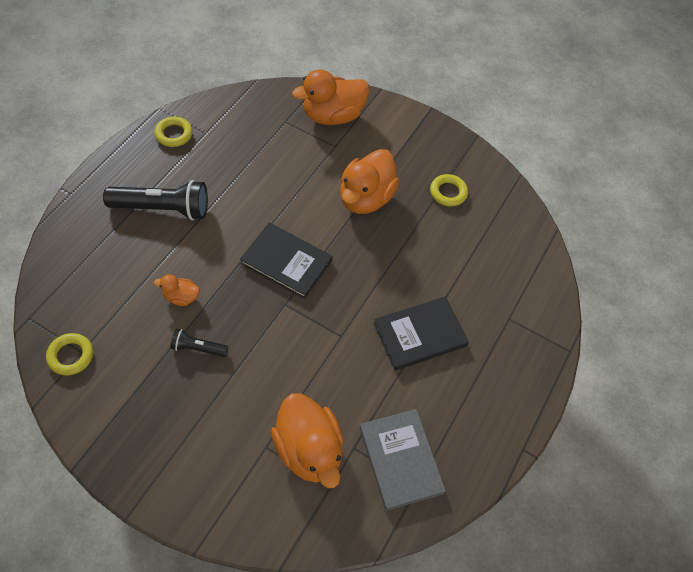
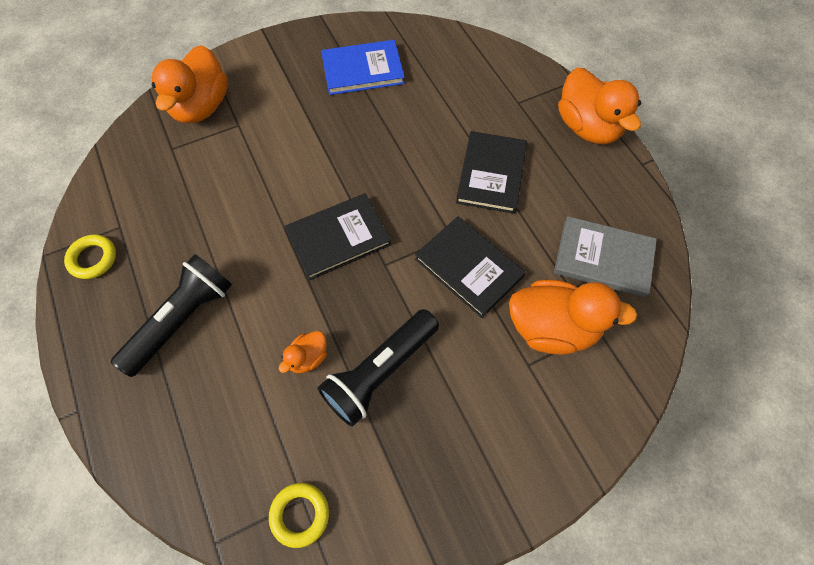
camera: 50 degrees left, 5 degrees up
(198, 348) = (380, 372): black flashlight -> black flashlight, size x1.97
(321, 362) = (468, 268): none -> black book
(365, 198) = (318, 134): orange duck -> orange duck (587, 127)
(448, 192) = (362, 70): yellow ring -> blue book

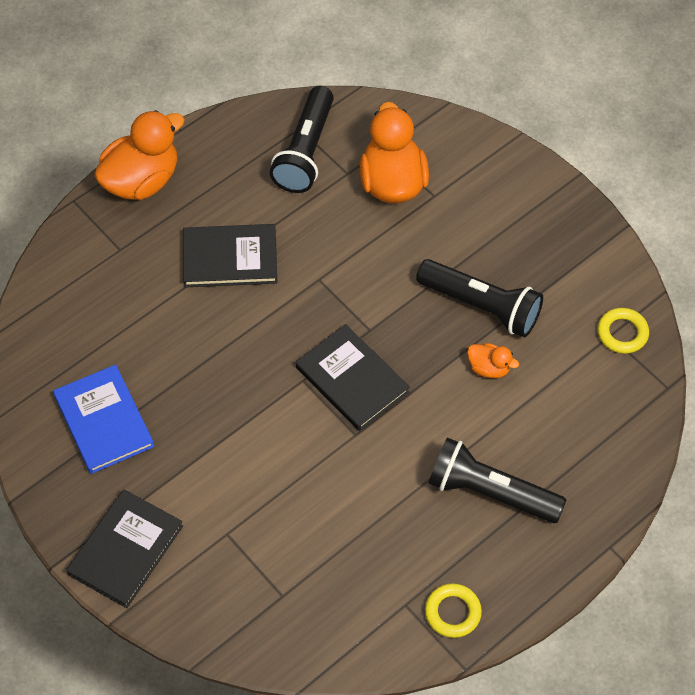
camera: 105 degrees left, 5 degrees down
(201, 107) = (209, 588): orange duck -> none
(468, 268) = (350, 258): black book -> black book (126, 550)
(603, 258) = (305, 152): grey book -> black flashlight

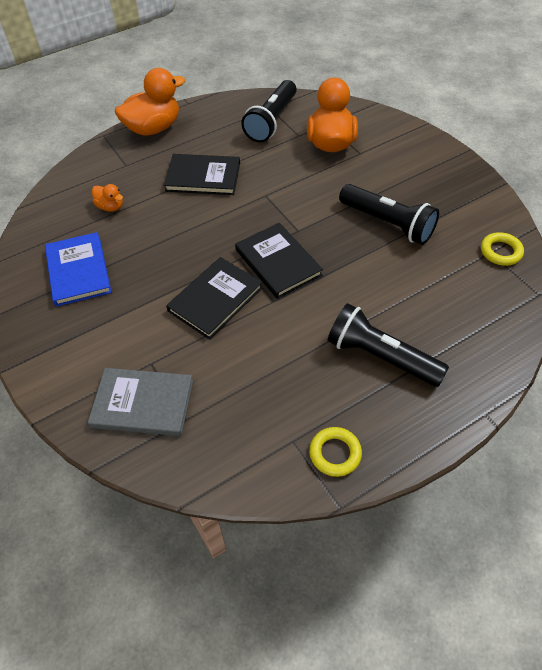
camera: 10 degrees right, 5 degrees down
(126, 550) = (64, 366): black book -> black book (215, 299)
(230, 583) = (143, 403): none -> grey book
(489, 368) = (389, 265): orange duck -> orange duck (110, 207)

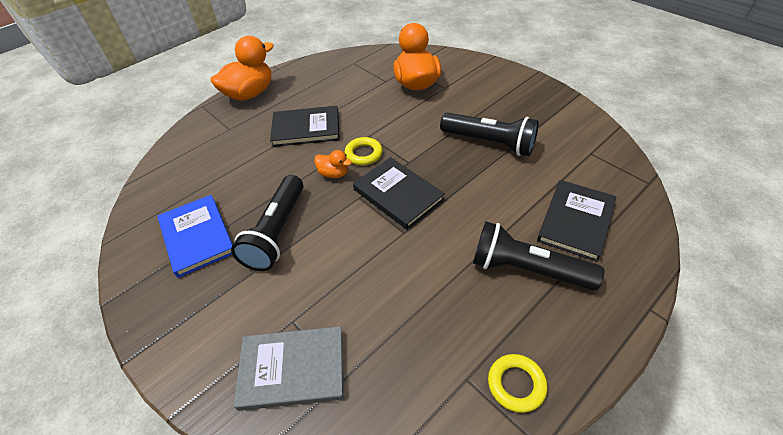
camera: 10 degrees left, 5 degrees down
(110, 207) = (220, 169): orange duck -> orange duck (334, 173)
(215, 299) = (345, 241): black book -> black book (576, 221)
(271, 121) = (358, 73): black flashlight -> black flashlight (277, 232)
(500, 252) = (599, 151): yellow ring -> yellow ring (363, 154)

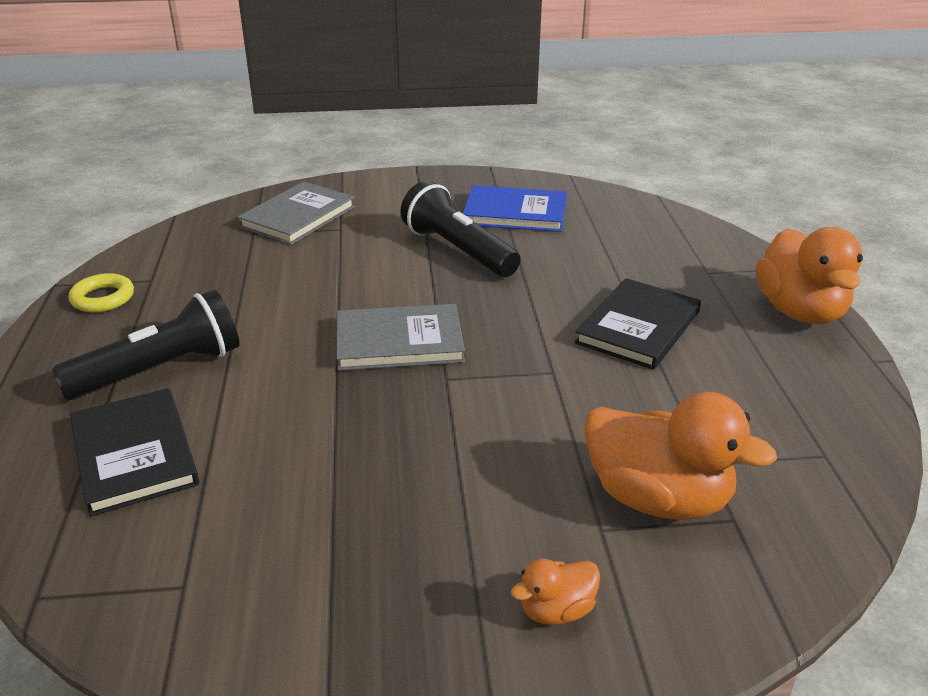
camera: 125 degrees right, 15 degrees down
(334, 173) = (505, 313): orange duck -> orange duck (556, 610)
(363, 154) = (515, 350): yellow ring -> none
(398, 194) = (399, 342): black book -> grey book
(490, 143) = (376, 480): black flashlight -> none

